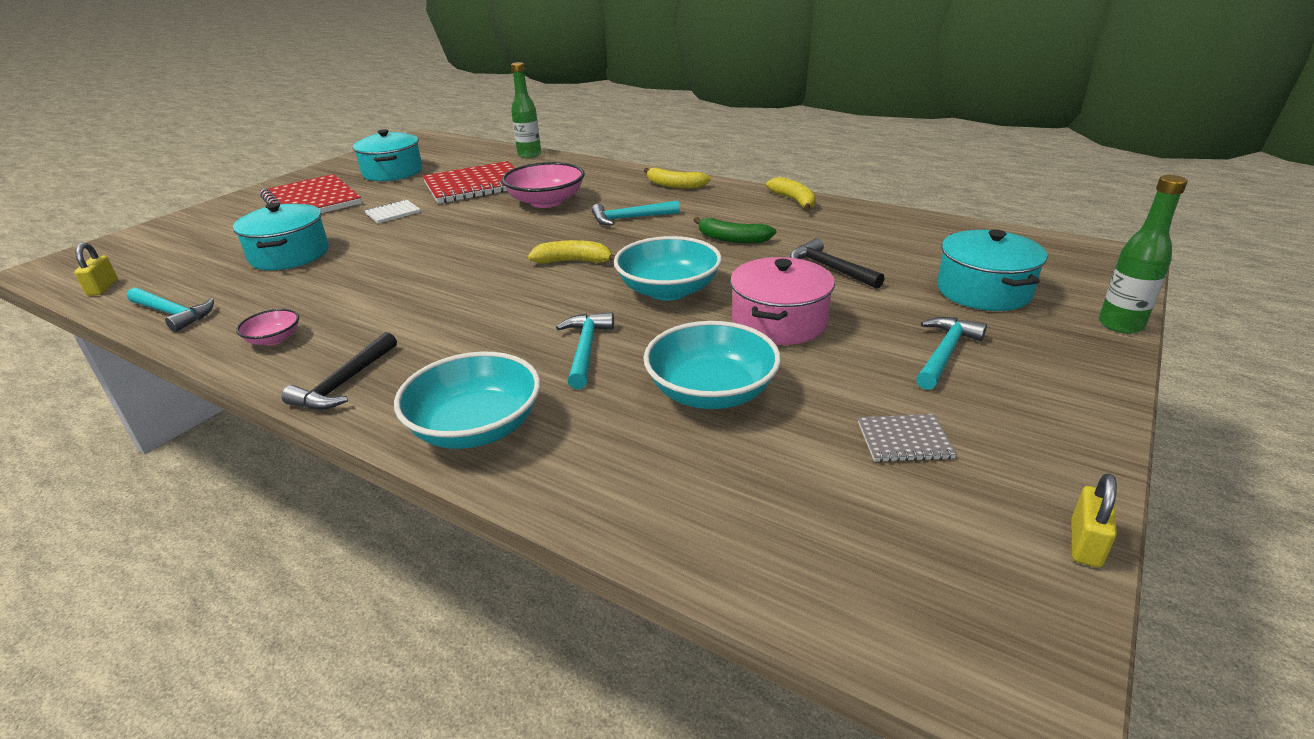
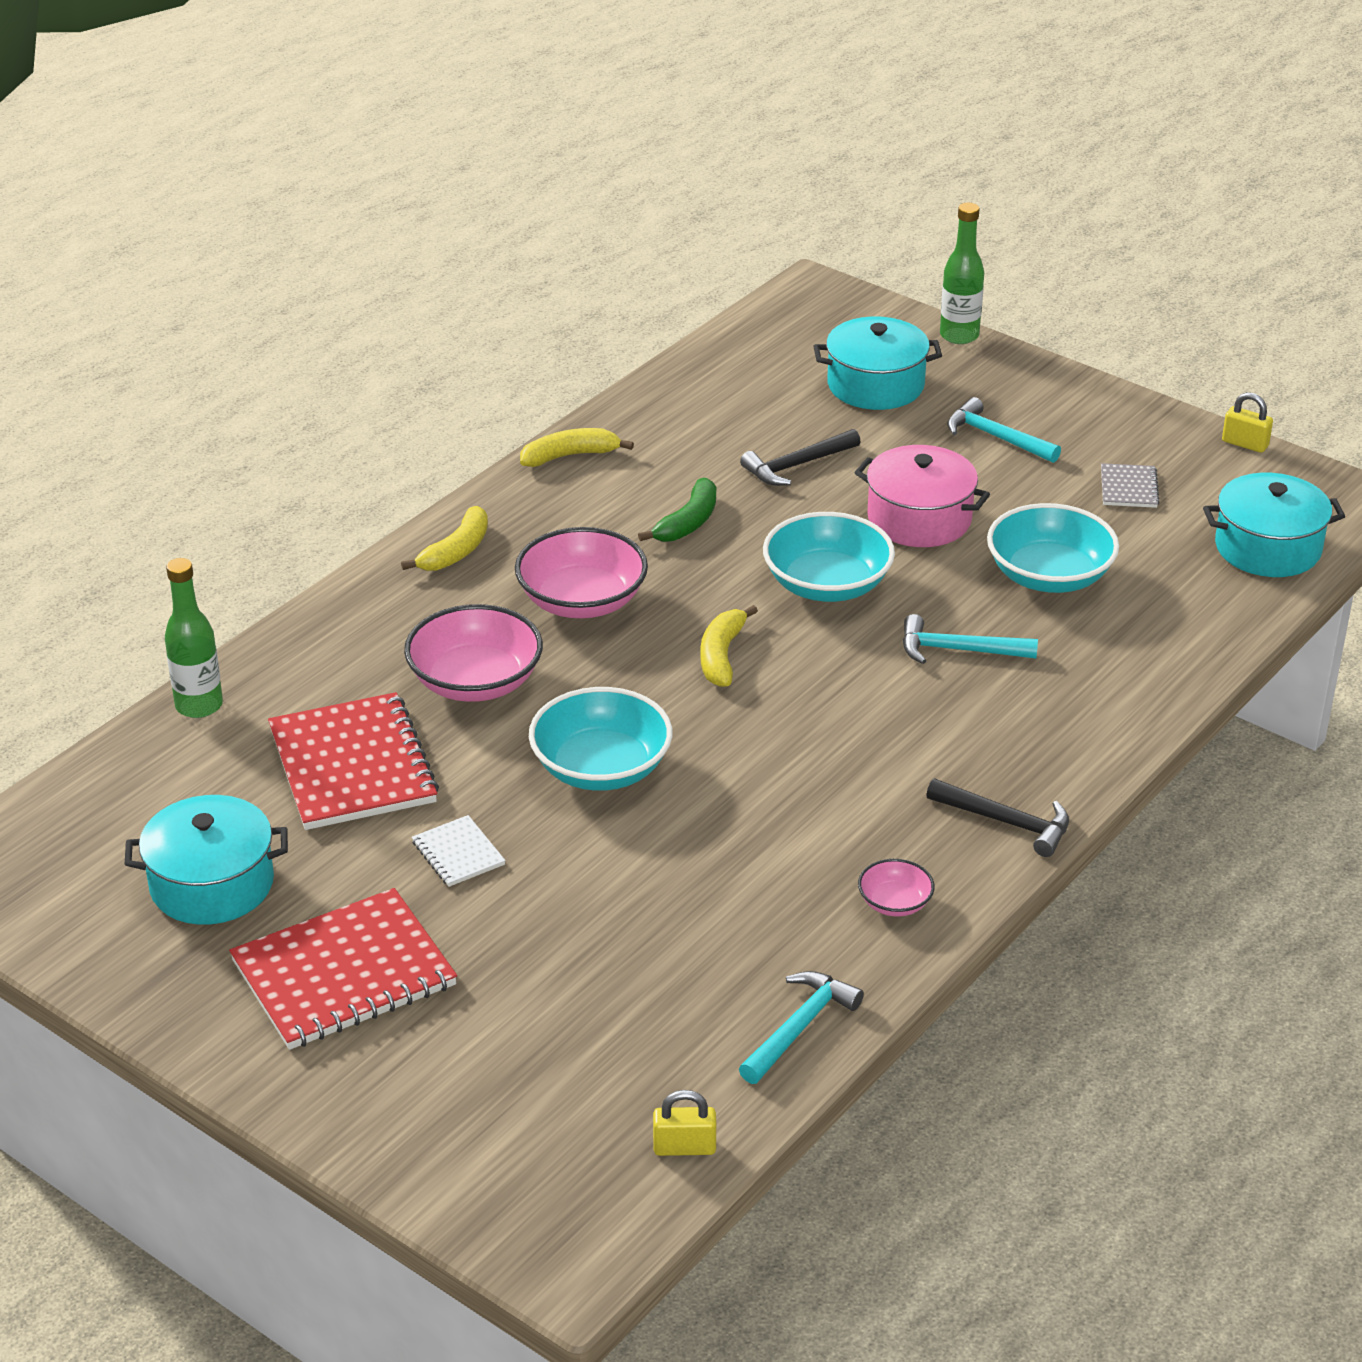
camera: 85 degrees left, 5 degrees up
(289, 255) = (611, 948): turquoise pot -> turquoise pot (1267, 548)
(476, 428) = (1098, 720): turquoise bowl -> turquoise bowl (601, 768)
(630, 218) = (582, 601): turquoise hammer -> pink bowl

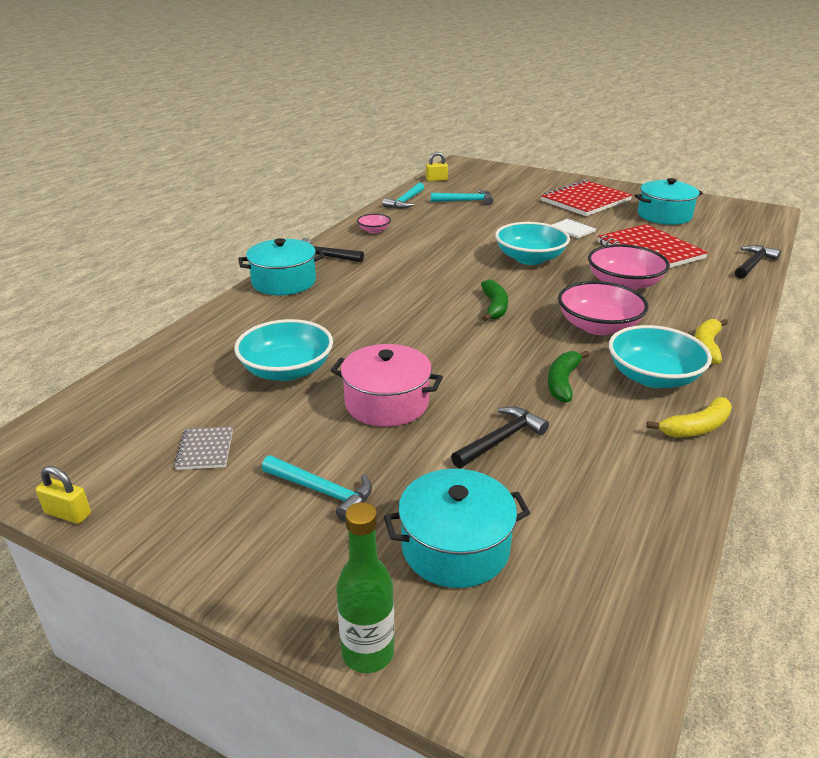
camera: 170 degrees right, 5 degrees down
(199, 705) = (753, 264): green bottle -> black hammer
(722, 656) = (494, 307): yellow banana -> green banana
(827, 585) = (444, 350): turquoise bowl -> turquoise bowl (653, 377)
(959, 650) = (350, 322): turquoise hammer -> turquoise hammer (465, 201)
(1267, 548) = (107, 407): turquoise pot -> turquoise pot (284, 282)

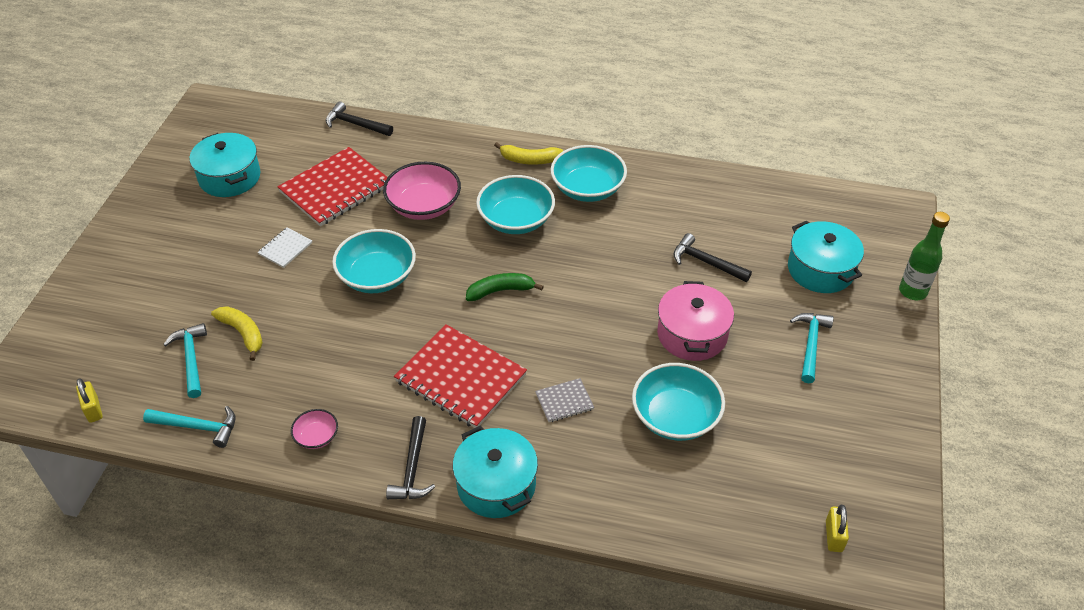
camera: 105 degrees left, 15 degrees up
(68, 513) = (914, 484): yellow padlock -> yellow padlock (834, 536)
(205, 449) = (806, 431): grey notebook -> grey notebook (564, 401)
(563, 382) = (616, 236): green banana -> none
(585, 201) = (183, 242): red notebook -> red notebook (460, 378)
(598, 326) = (516, 220): pink bowl -> turquoise bowl
(696, 427) = (645, 169): yellow banana -> yellow banana (243, 333)

